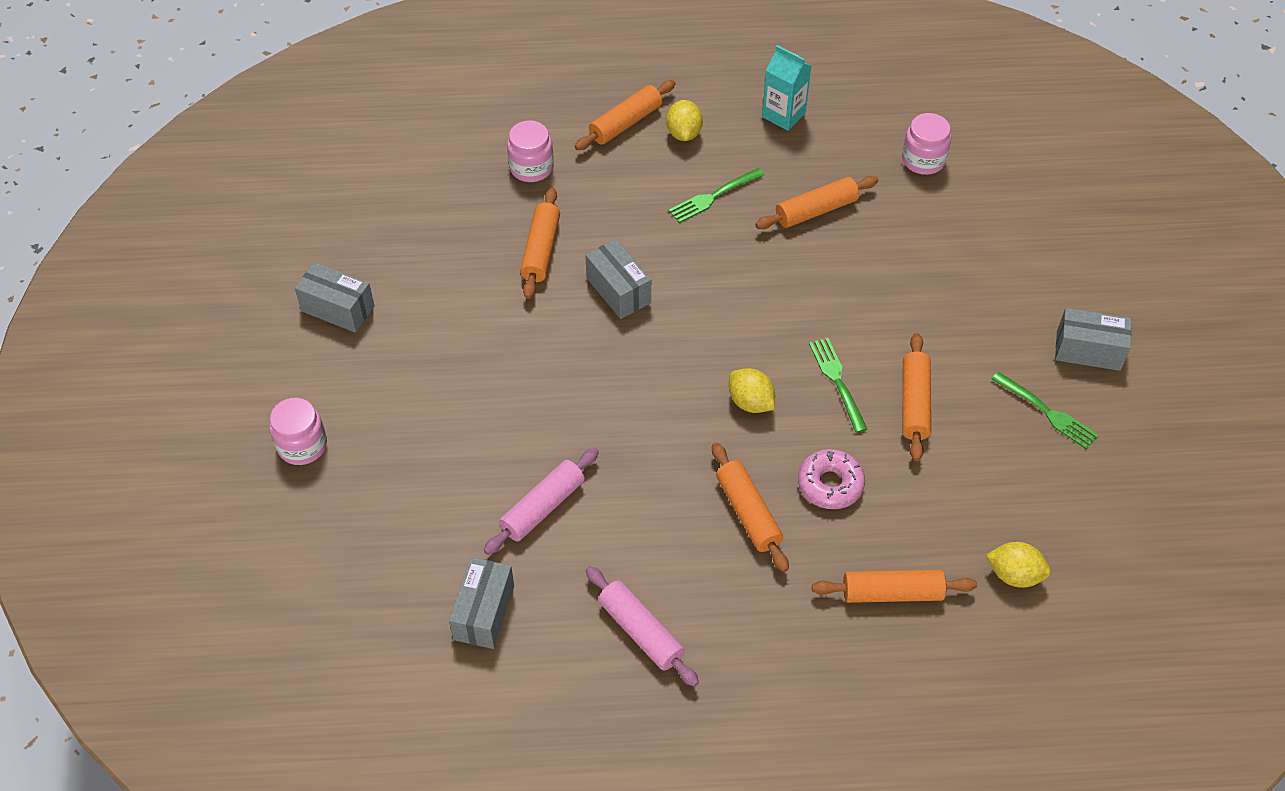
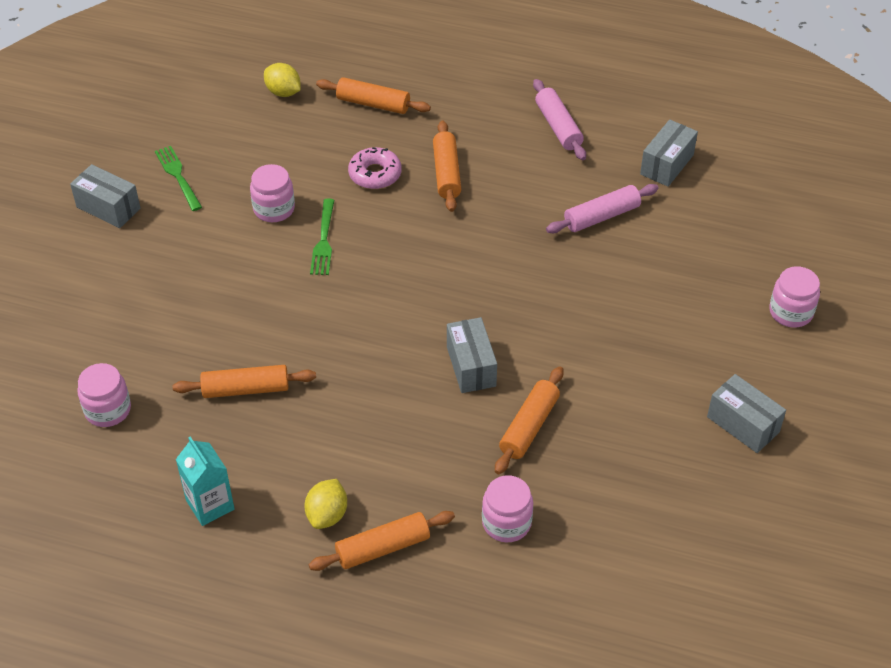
camera: 160 degrees left, 5 degrees down
(714, 196) = (334, 433): green fork -> none
(750, 402) = (403, 244): yellow lemon -> none
(914, 403) = (274, 209): orange rolling pin -> pink jar

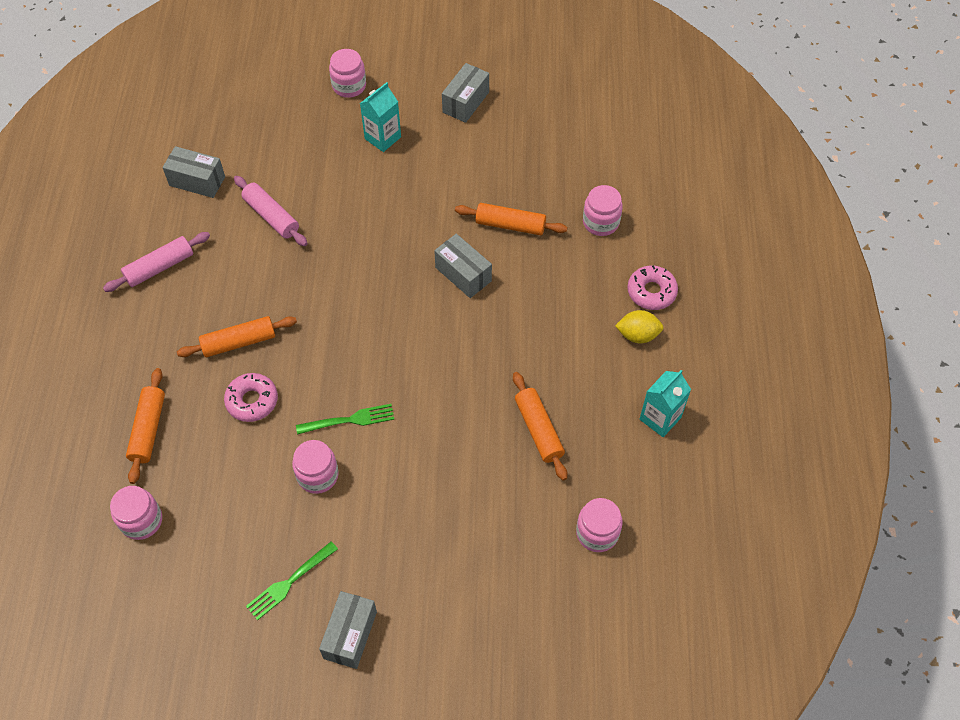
camera: 105 degrees left, 10 degrees up
(283, 92) = (141, 520): yellow lemon -> pink jar
(383, 548) = (651, 292): orange rolling pin -> pink donut
(471, 366) = (463, 274): grey box -> grey box turned 75 degrees clockwise
(697, 330) = (382, 138): none -> turquoise carton

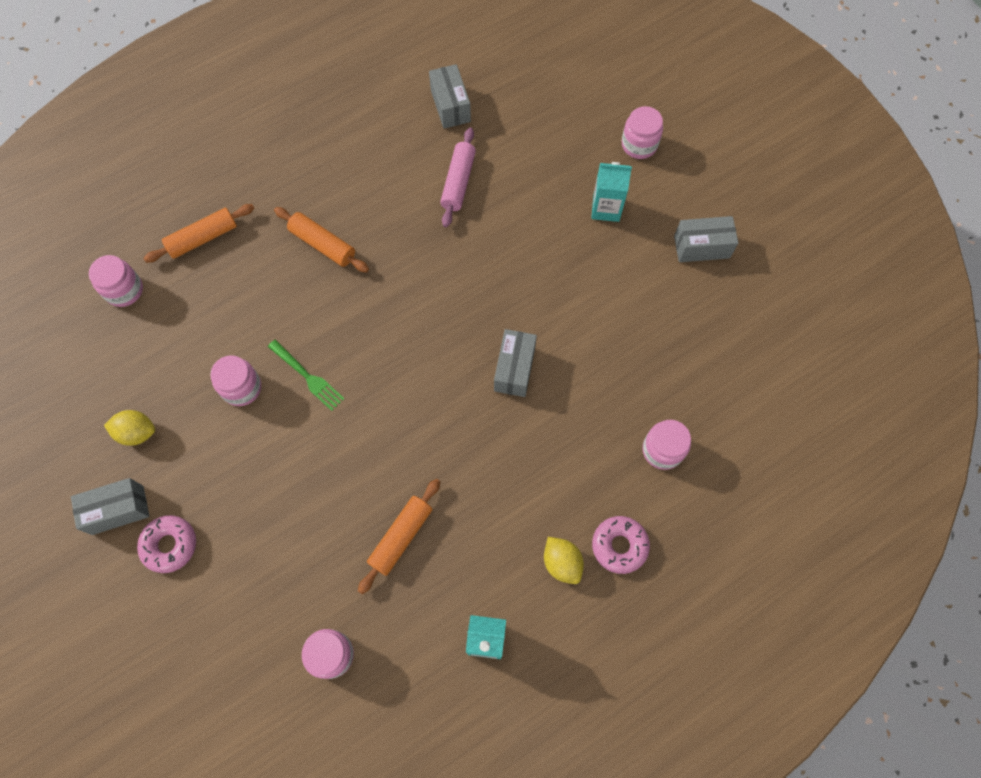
camera: 55 degrees right, 10 degrees up
(160, 267) = (350, 140): pink rolling pin -> none
(252, 401) = (276, 292): pink donut -> pink donut (170, 545)
(290, 581) = (137, 432): green fork -> yellow lemon
(510, 225) = (597, 373): orange rolling pin -> none

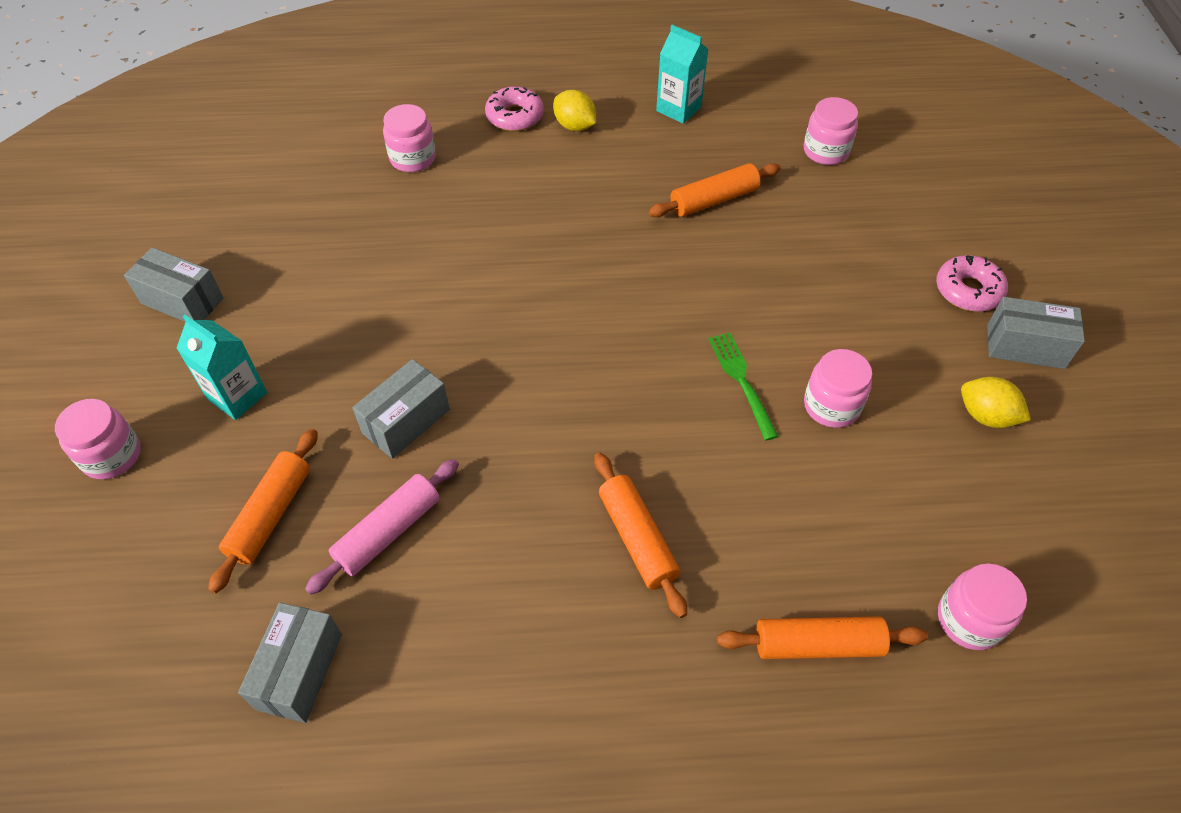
camera: 150 degrees left, 15 degrees down
(514, 369) = (496, 281): grey box -> grey box (406, 421)
(526, 160) = (270, 515): none -> orange rolling pin
(562, 563) = (575, 126): yellow lemon -> yellow lemon turned 45 degrees counterclockwise

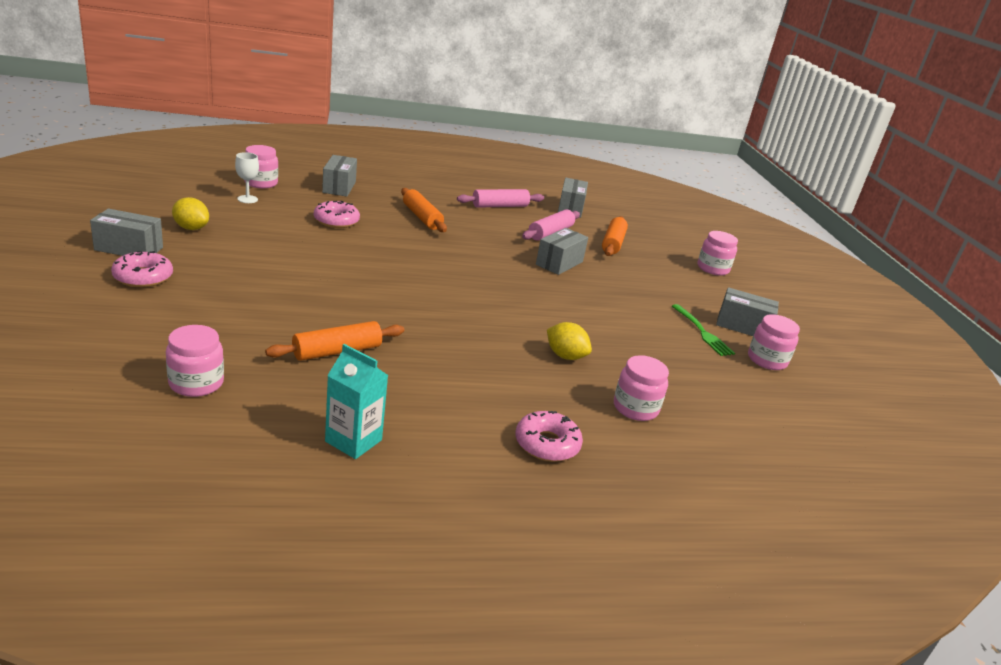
camera: 170 degrees right, 25 degrees down
(237, 396) = (665, 282): turquoise carton -> none
(470, 638) = (500, 206): none -> pink rolling pin
(575, 126) = (477, 429): yellow lemon -> yellow lemon (565, 356)
(742, 381) = (348, 256): green fork -> green fork (702, 332)
(785, 488) = (336, 221): none -> pink donut
(818, 644) = (339, 187): orange rolling pin -> grey box
(831, 406) = (292, 242): pink jar -> pink jar (767, 360)
(958, 538) = (247, 199): none -> white goblet

